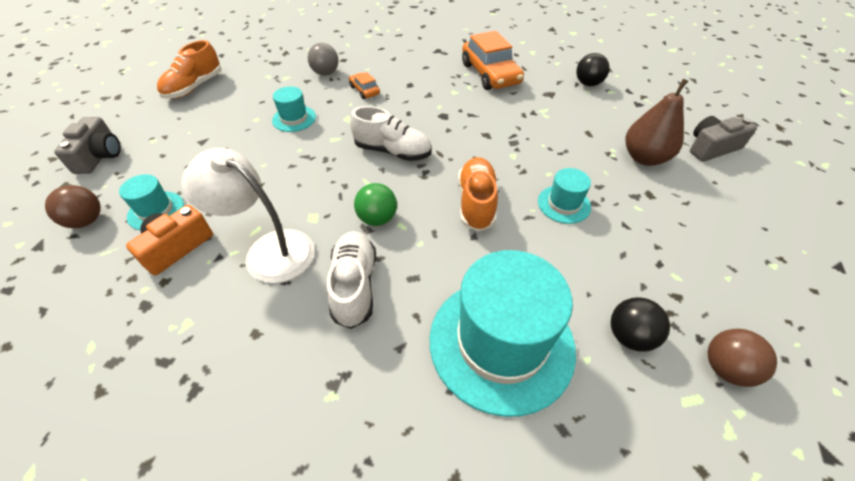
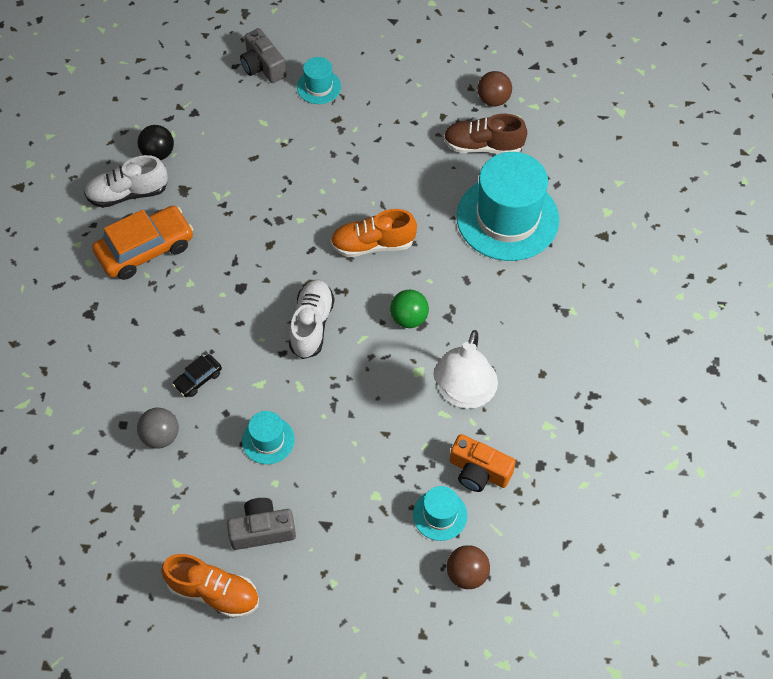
camera: 100 degrees left, 10 degrees up
(100, 156) = (372, 626): grey camera -> grey camera (262, 530)
(354, 285) = (484, 318): white shoe -> white shoe (128, 193)
(364, 90) = (198, 379): orange car -> black car
(564, 204) = (361, 180): turquoise hat -> turquoise hat (319, 87)
(629, 336) = (483, 146): black ball -> brown shoe
(644, 158) = (286, 117): brown pear -> none

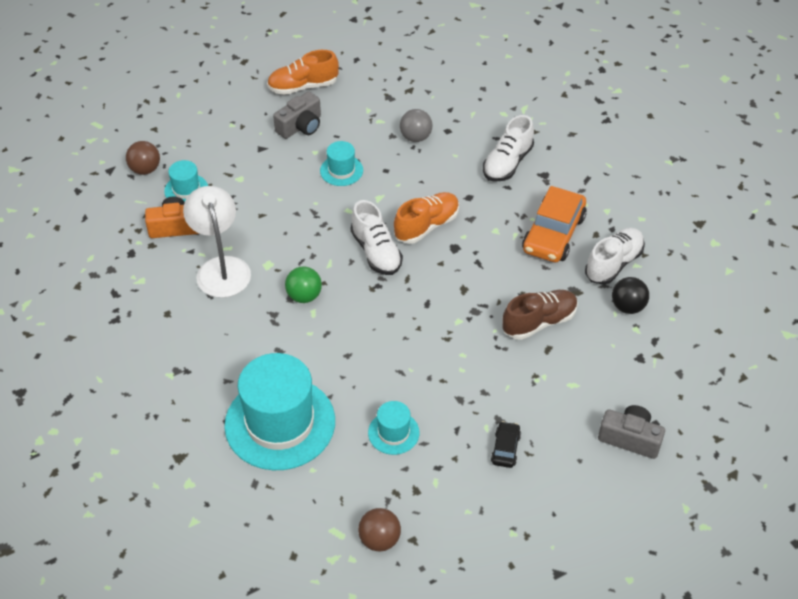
camera: 145 degrees right, 10 degrees down
(107, 347) = (507, 163): none -> white shoe
(198, 379) = (424, 178): black car -> black car (505, 448)
(319, 87) = (558, 449): turquoise hat -> turquoise hat (393, 433)
(373, 244) = (380, 335): orange shoe -> orange shoe (426, 226)
(483, 146) = (353, 481): brown shoe -> brown shoe (539, 322)

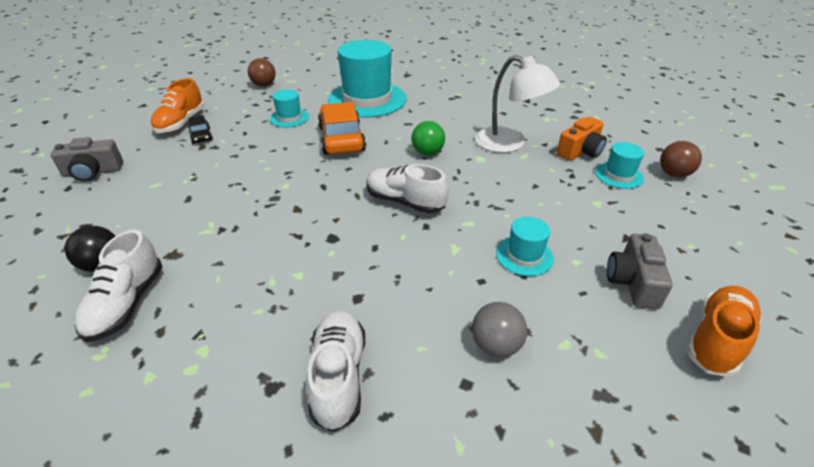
camera: 145 degrees right, 10 degrees down
(426, 226) = (378, 244): orange shoe -> orange shoe (181, 123)
(539, 322) = (205, 213): brown shoe -> none
(553, 234) = (221, 304): orange car -> orange car (341, 139)

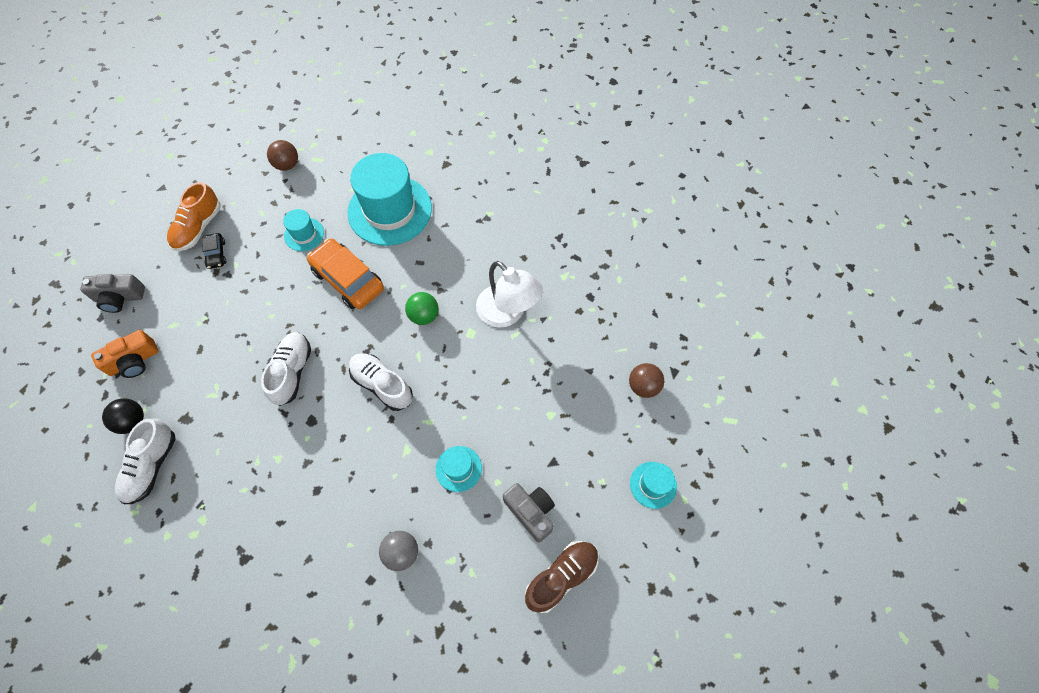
camera: 10 degrees right, 25 degrees up
(339, 376) = (288, 558): white shoe -> white shoe (292, 372)
(341, 139) = (348, 280): orange car -> orange car turned 45 degrees counterclockwise
(580, 151) = (572, 336): orange camera -> orange camera (134, 361)
(618, 175) = (590, 379): turquoise hat -> turquoise hat (653, 485)
(633, 282) = (531, 512): grey camera -> grey camera turned 120 degrees clockwise
(716, 339) = (561, 577): orange shoe -> brown shoe

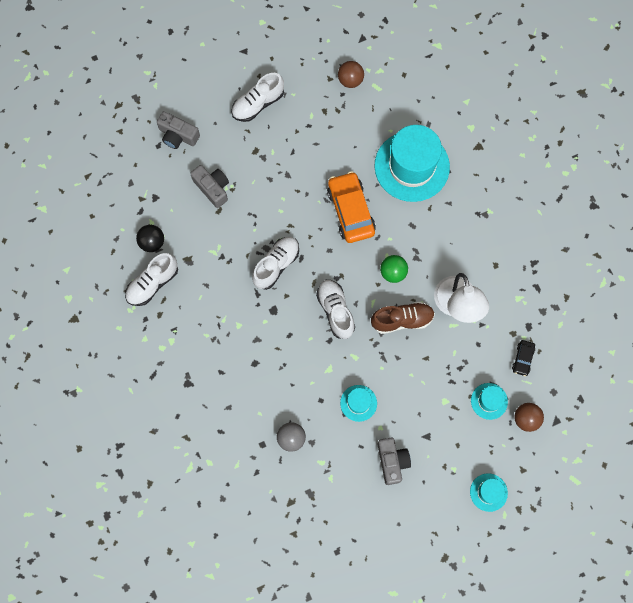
camera: 30 degrees right, 10 degrees up
(134, 361) = (169, 195): orange camera -> none
(182, 330) = (212, 188): none -> grey camera
(198, 228) = (258, 104): orange shoe -> white shoe
(216, 254) = (262, 135): black car -> black car (523, 359)
(304, 234) = (335, 153): turquoise hat -> turquoise hat (489, 401)
(561, 577) = (389, 515): brown shoe -> brown shoe (402, 320)

